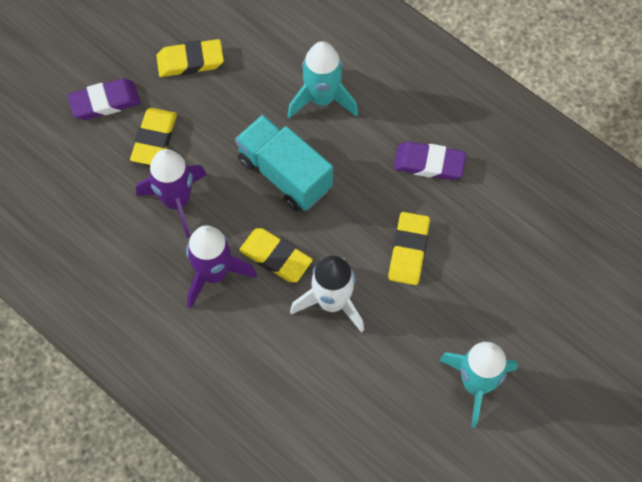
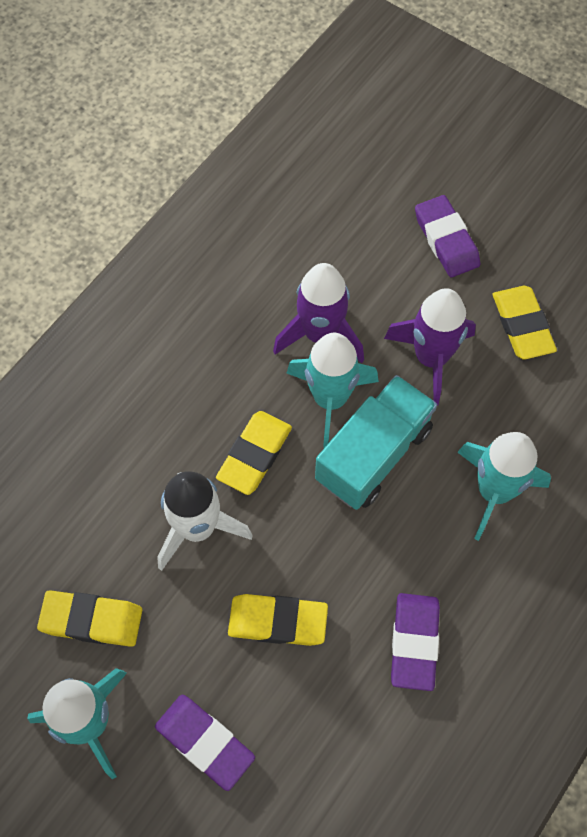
camera: 85 degrees right, 0 degrees up
(154, 139) = (402, 299): yellow eraser -> yellow eraser (92, 620)
(214, 274) = (227, 386): purple rocket -> purple rocket (431, 358)
(234, 200) = (330, 399): none -> turquoise rocket
(493, 305) = (205, 742): none -> purple eraser

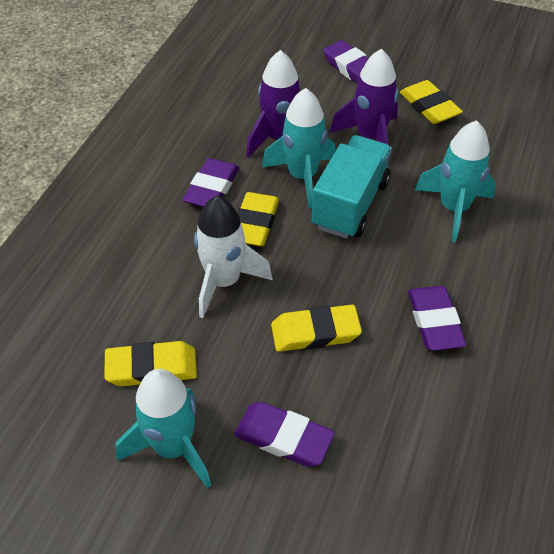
camera: 15 degrees left, 15 degrees down
(219, 391) = (212, 188): none -> purple eraser

